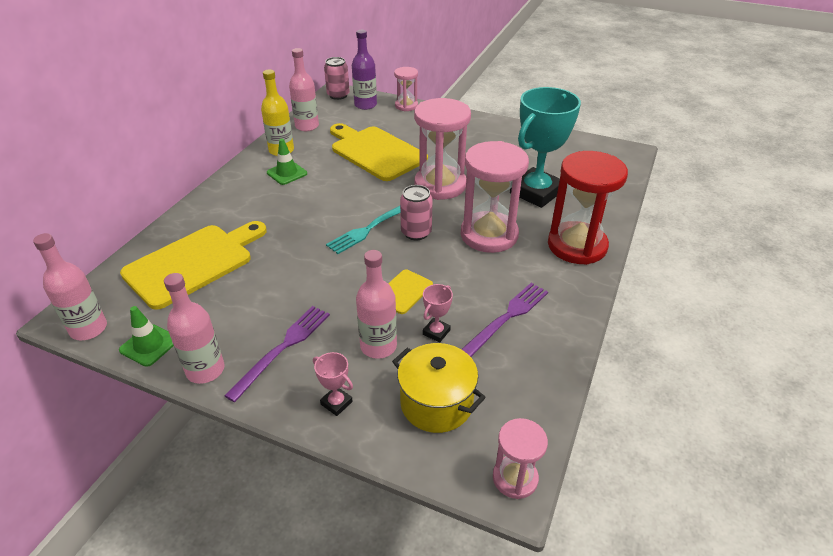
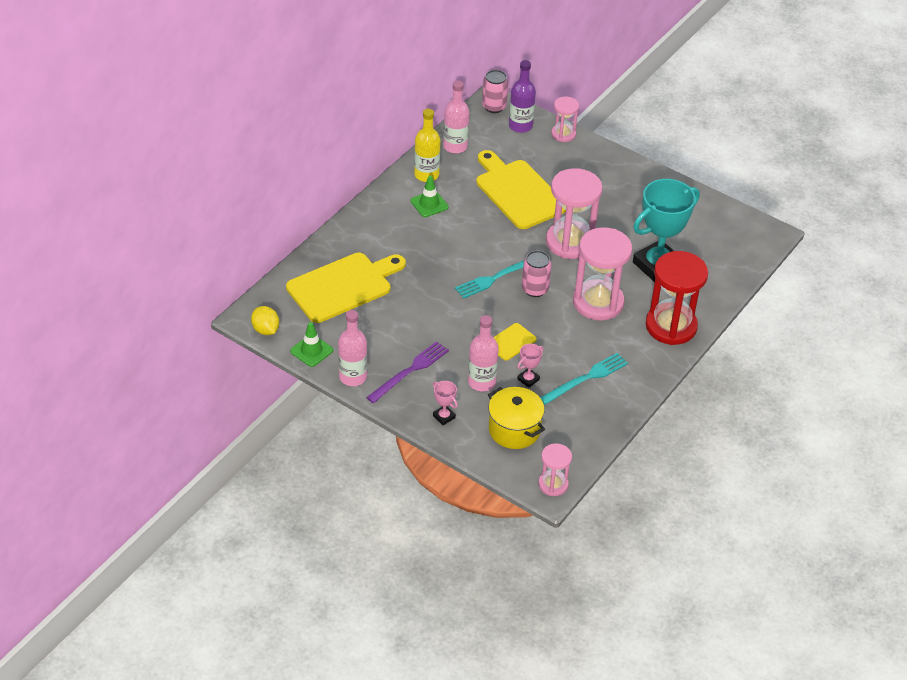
camera: 10 degrees right, 5 degrees up
(89, 329) = (265, 330): pink bottle -> yellow lemon
(506, 318) = (586, 378): purple fork -> turquoise fork

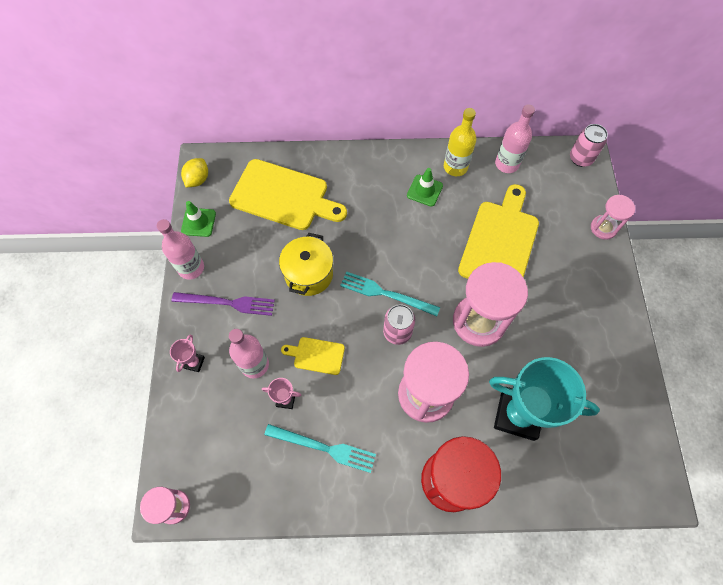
camera: 55 degrees right, 20 degrees up
(514, 430) = (217, 429): yellow pot -> yellow pot (309, 274)
(520, 126) = (579, 191): purple bottle -> none

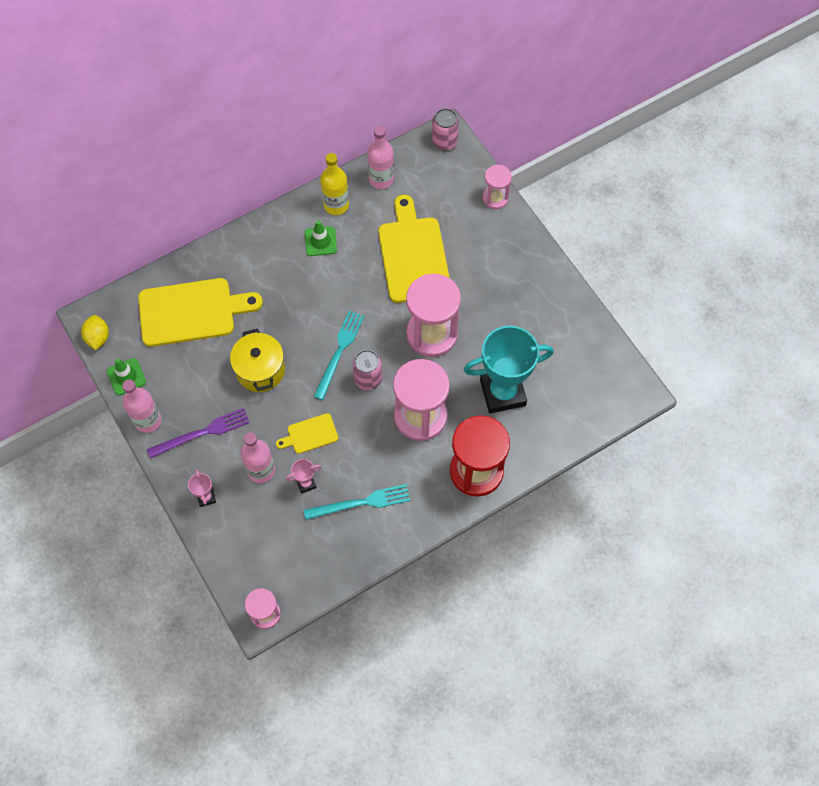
camera: 30 degrees left, 0 degrees up
(386, 294) = (339, 352): turquoise fork -> turquoise fork turned 120 degrees clockwise

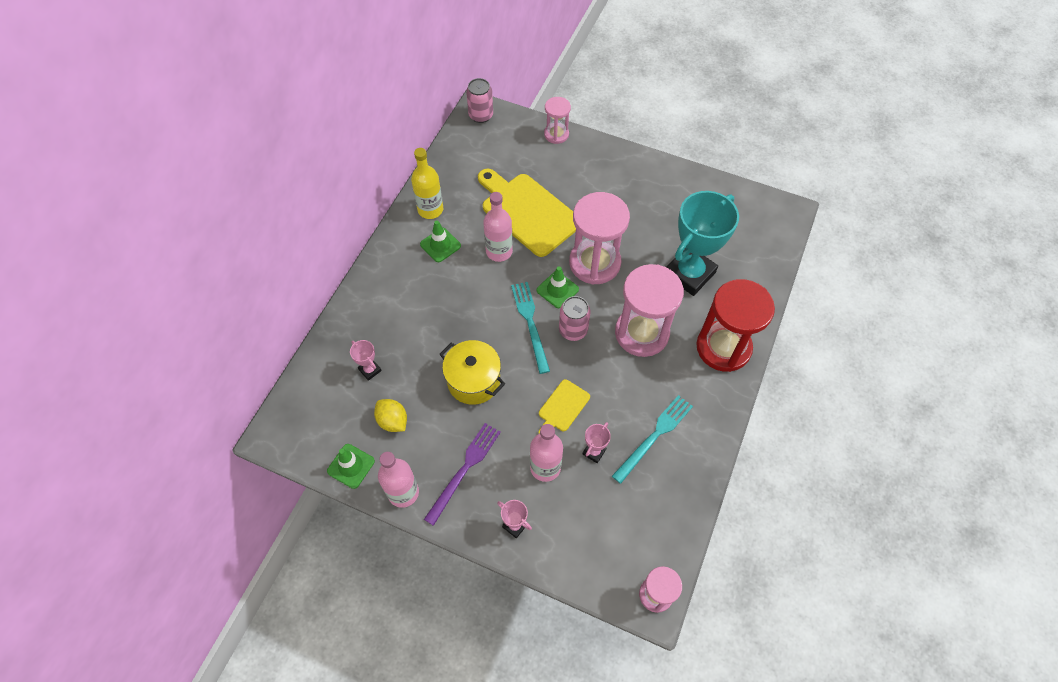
camera: 35 degrees left, 5 degrees down
(98, 337) = (295, 448): yellow lemon -> yellow lemon (393, 421)
(191, 312) = (370, 370): yellow cutting board -> pink trophy
(381, 179) = (452, 169): pink bottle -> pink bottle (499, 251)
(383, 338) = (557, 290): none -> green traffic cone

